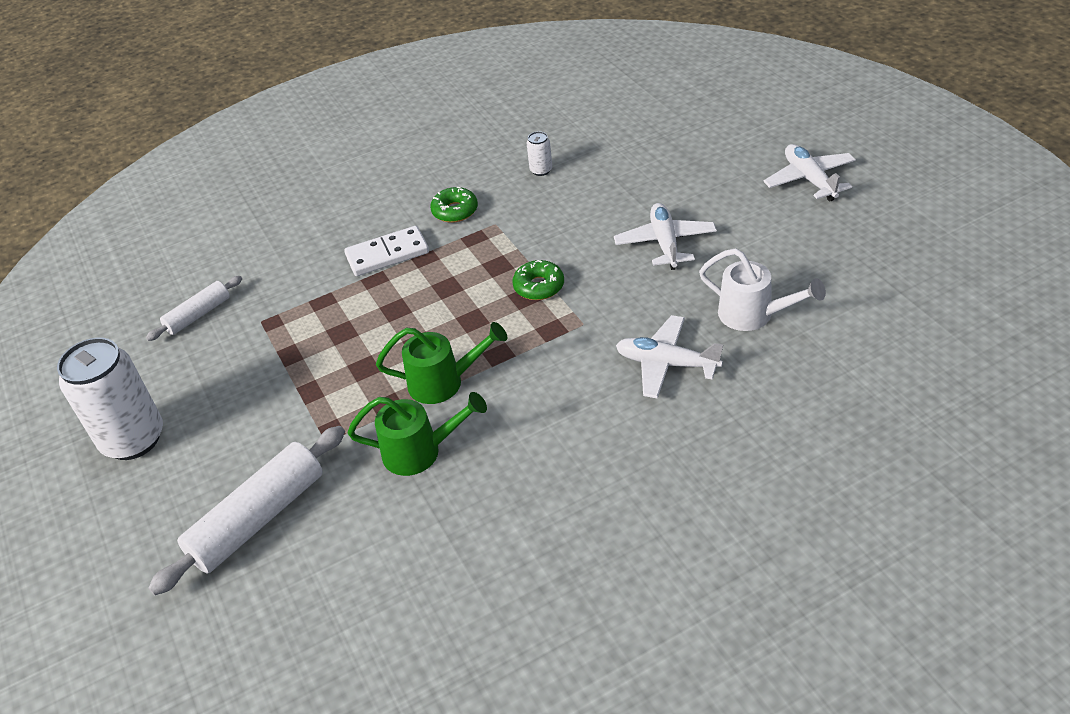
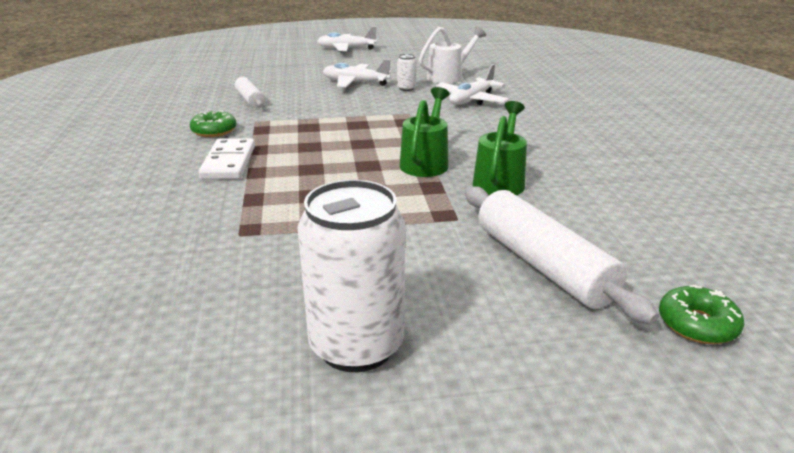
camera: 75 degrees left, 15 degrees down
(198, 315) = (171, 275): white rolling pin -> white rolling pin (250, 99)
(539, 286) = (352, 119): green donut -> green donut (697, 324)
(541, 170) = (216, 99): white can -> white can (406, 88)

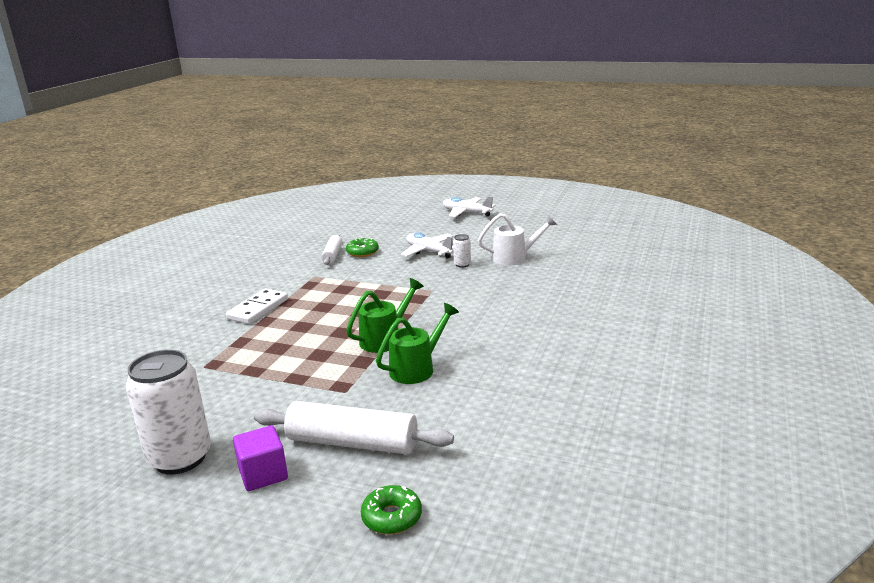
camera: 30 degrees right, 5 degrees down
(214, 131) = (278, 280): green donut -> green donut (362, 252)
(471, 100) = (500, 286): white plane -> none
(493, 329) = (263, 474): none -> purple cube
(543, 265) = (352, 443): white rolling pin -> white rolling pin turned 75 degrees counterclockwise

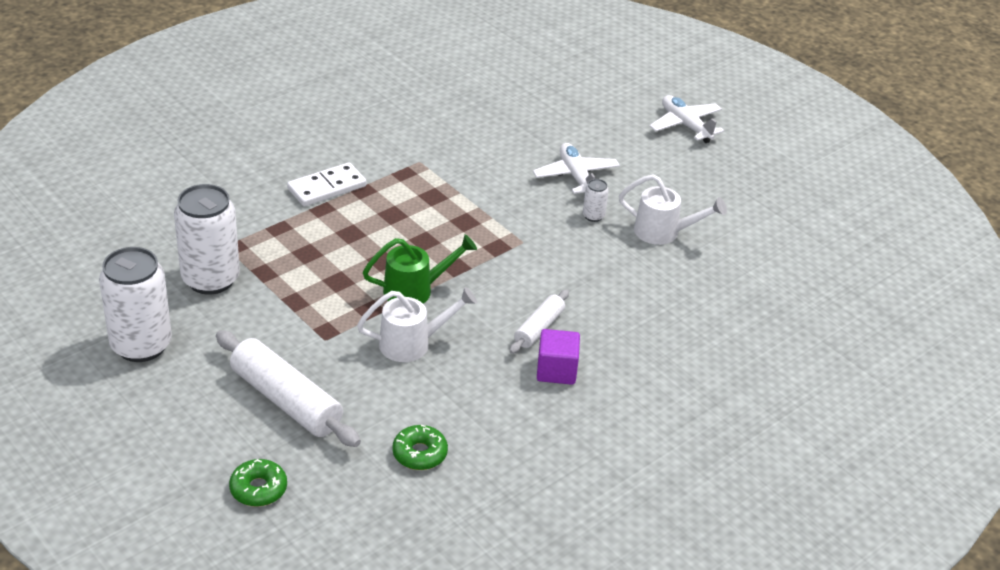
camera: 25 degrees right, 15 degrees up
(209, 391) = (210, 279): none -> white can
(263, 474) = (193, 396): purple cube -> purple cube (556, 370)
(333, 255) = (465, 134): white rolling pin -> white rolling pin (539, 328)
(362, 252) = (501, 144): green donut -> green donut (419, 454)
(417, 368) = (412, 344): green watering can -> white watering can

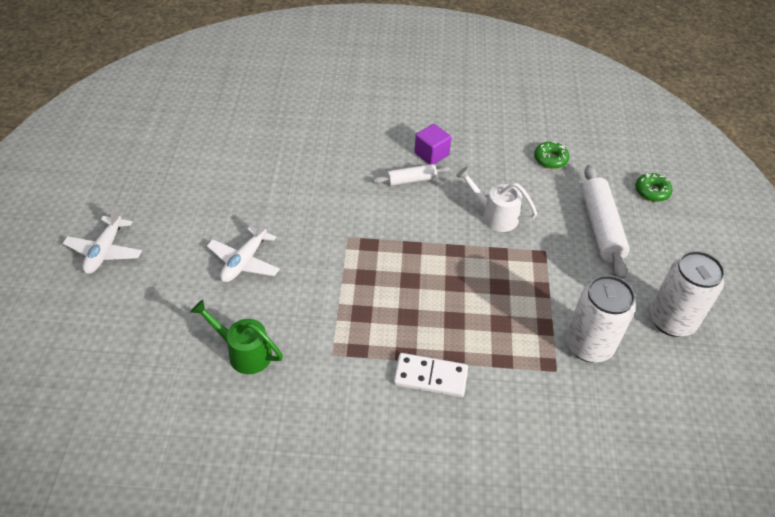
camera: 135 degrees left, 10 degrees up
(415, 290) = (456, 247): green watering can -> green watering can (244, 352)
(593, 216) = (279, 225): white can -> none
(663, 232) = (256, 187): white watering can -> none

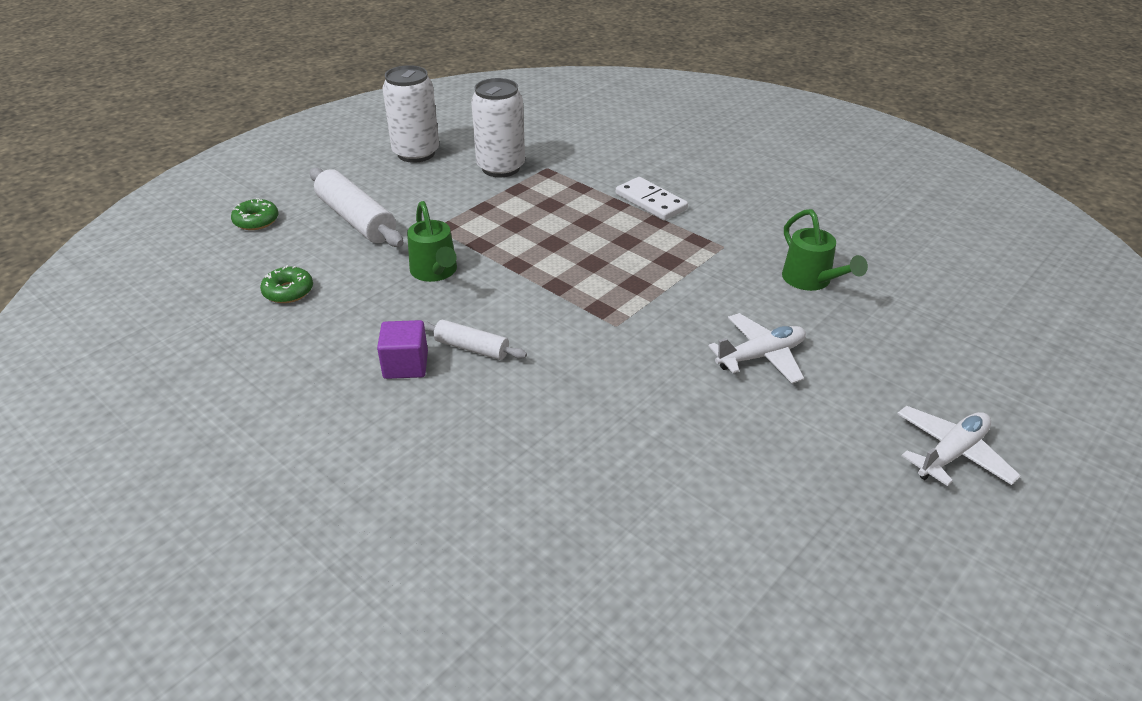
camera: 140 degrees left, 10 degrees down
(494, 216) = (435, 272): white watering can -> green watering can
(601, 228) = (356, 219): white rolling pin -> white rolling pin turned 75 degrees counterclockwise

